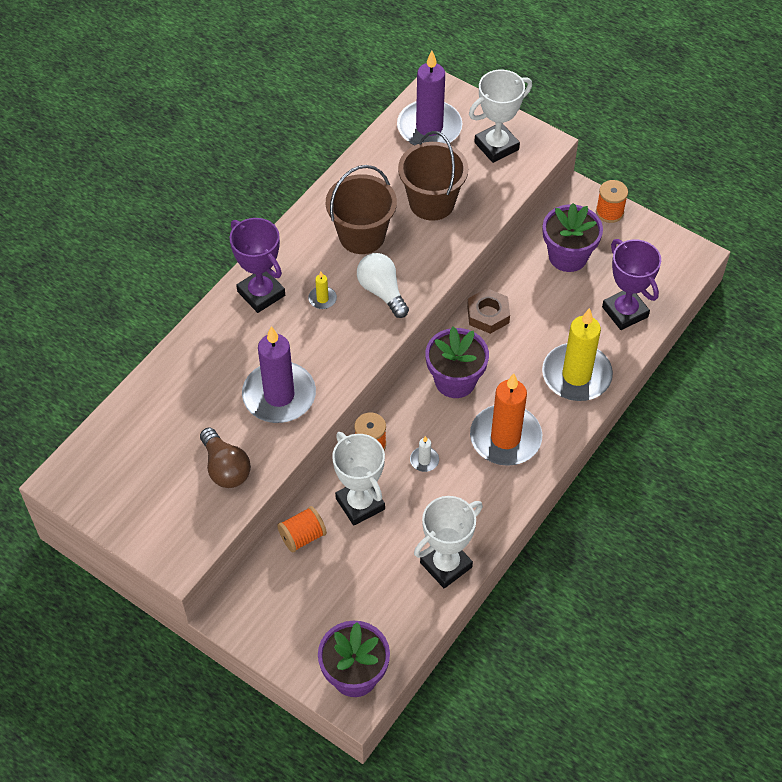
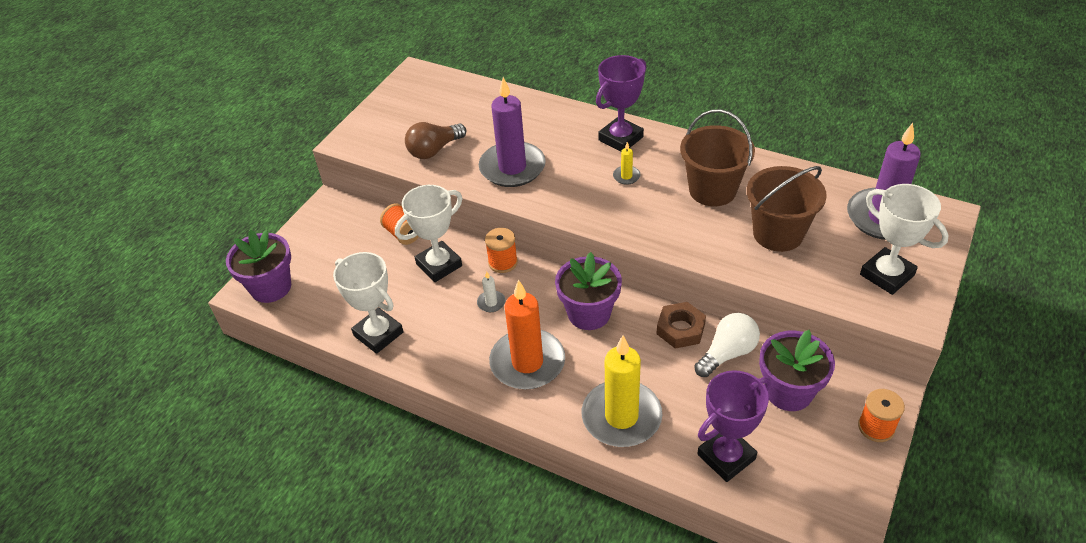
camera: 85 degrees right, 10 degrees down
(382, 291) = (648, 214): white light bulb -> white light bulb (727, 353)

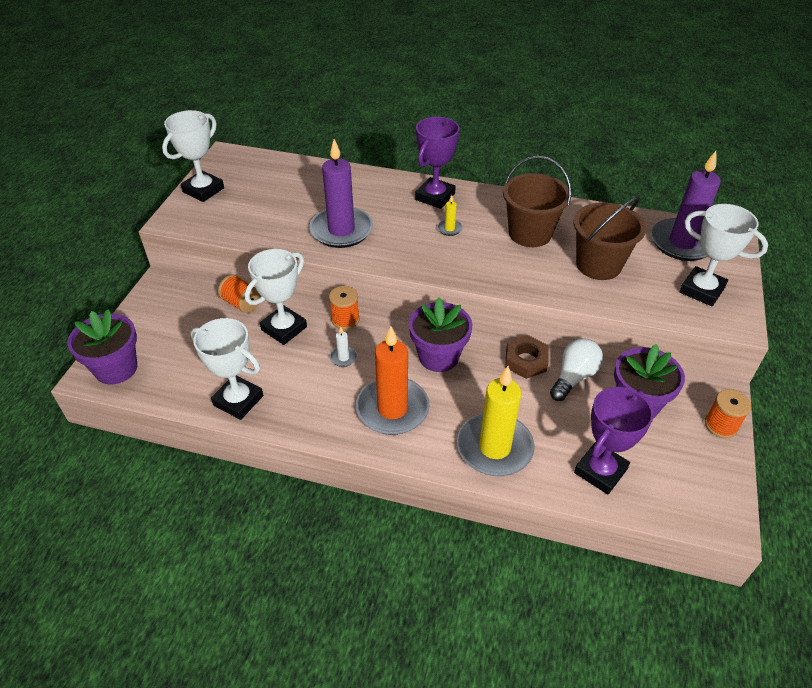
camera: 15 degrees left, 0 degrees up
(384, 111) = (203, 190): none -> white trophy
(434, 150) = (262, 221): brown light bulb -> none

